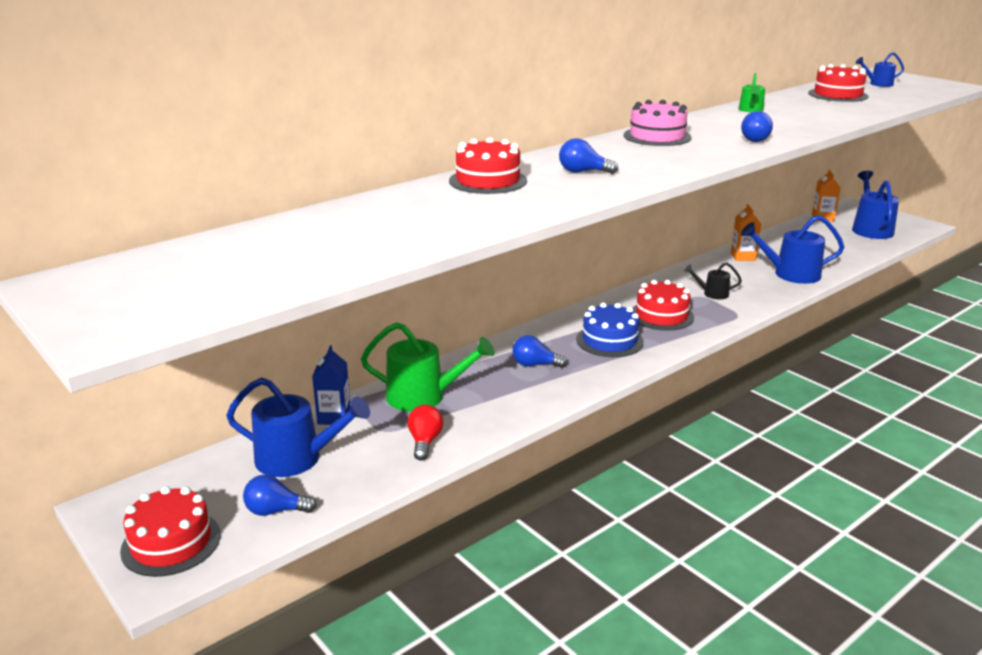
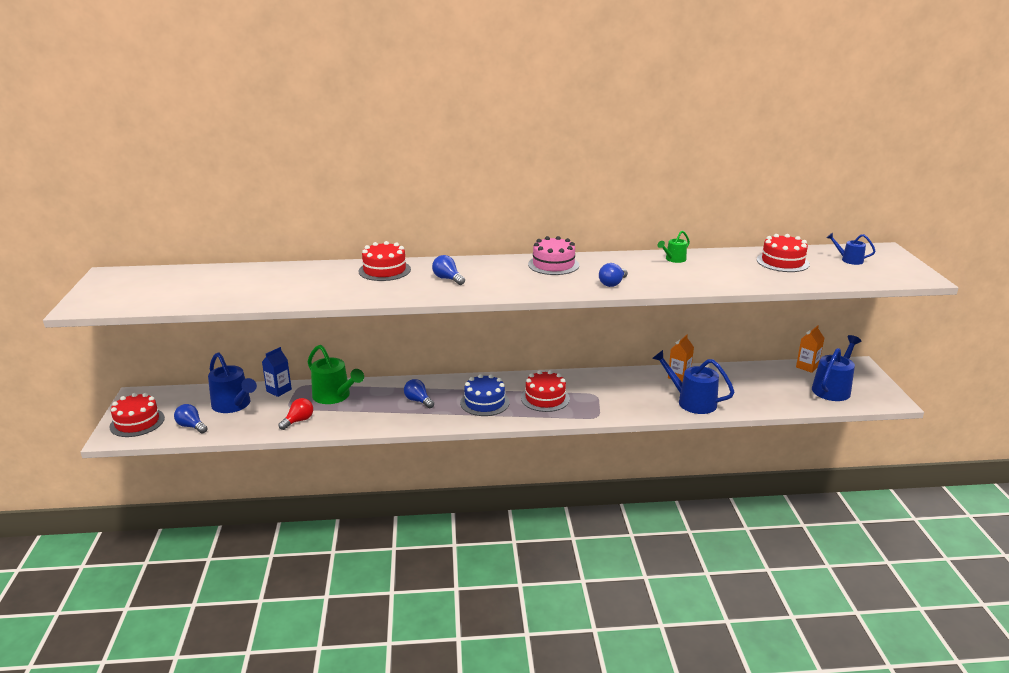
camera: 35 degrees right, 0 degrees up
(712, 293) = (606, 396): black watering can -> none

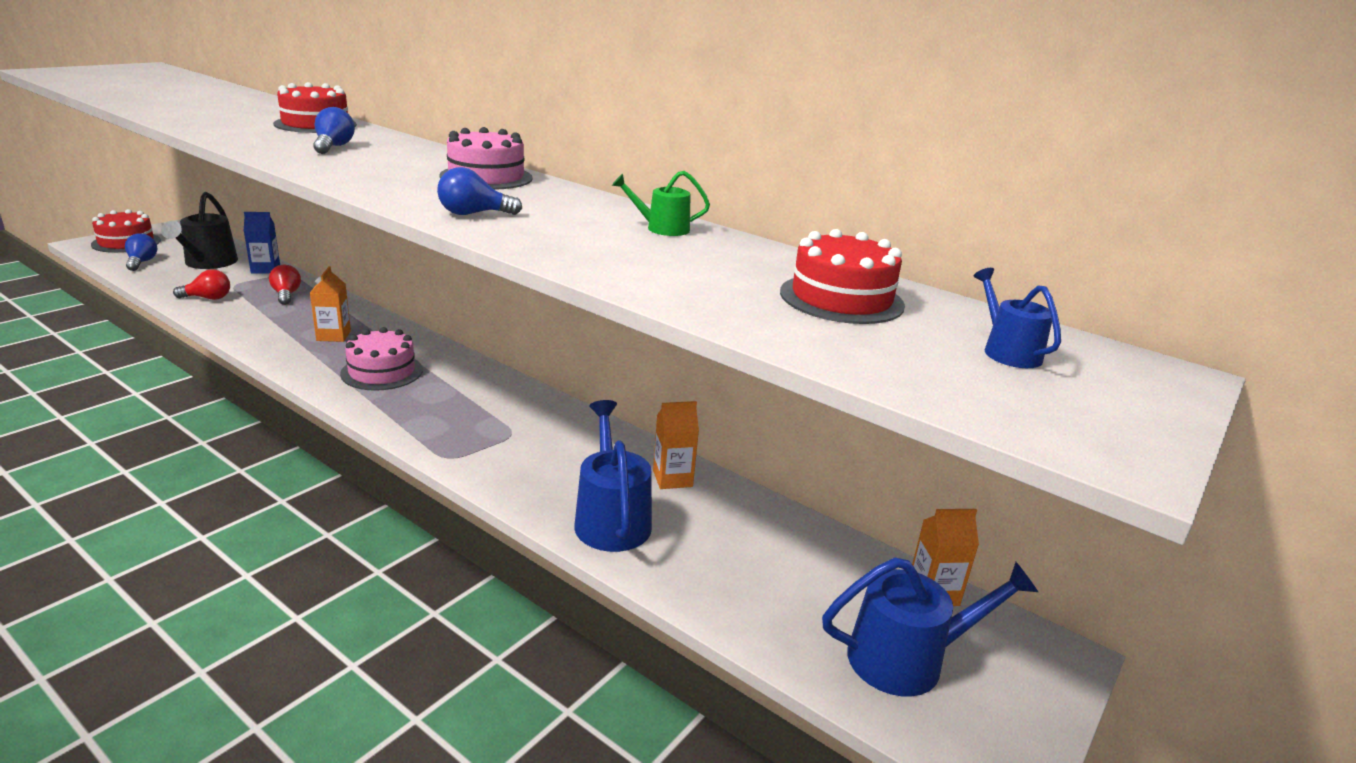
camera: 40 degrees right, 0 degrees up
(233, 405) = (208, 263): blue watering can -> black watering can
(334, 396) = (286, 295): green watering can -> red light bulb
(418, 401) = (333, 336): blue light bulb -> orange carton
(484, 402) = (382, 372): blue cake -> pink cake
(545, 398) = (448, 404): red cake -> none

